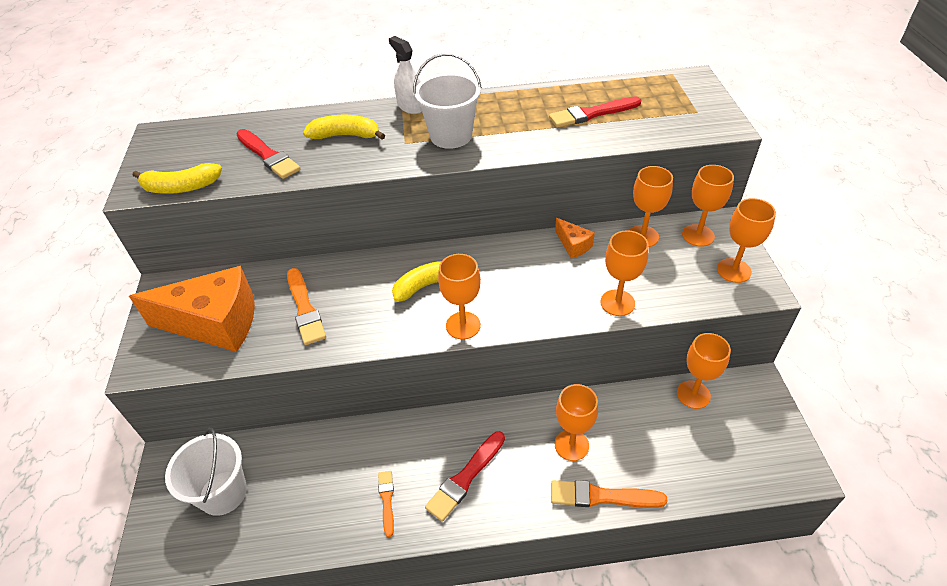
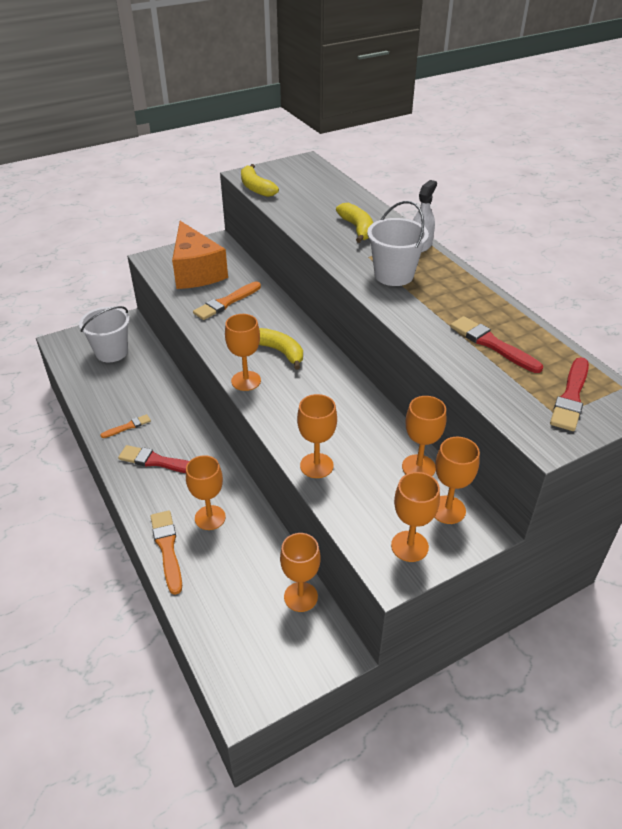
camera: 65 degrees right, 5 degrees down
(268, 155) = (310, 206): red brush -> red brush (571, 397)
(573, 245) = (376, 422): orange cheese -> none

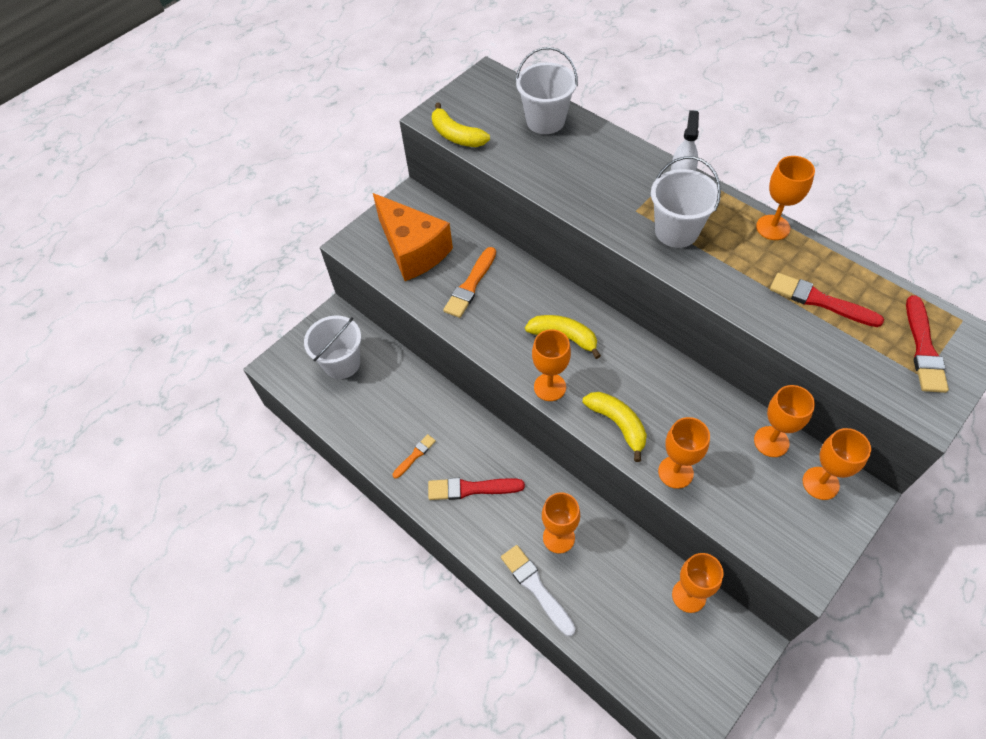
camera: 15 degrees left, 15 degrees up
(167, 549) = (536, 588): orange brush -> white brush
(332, 193) = (545, 121): none -> white bucket
(357, 228) = (602, 171): yellow banana -> yellow banana (618, 424)
(409, 546) = (806, 537): orange goblet -> orange goblet (773, 227)

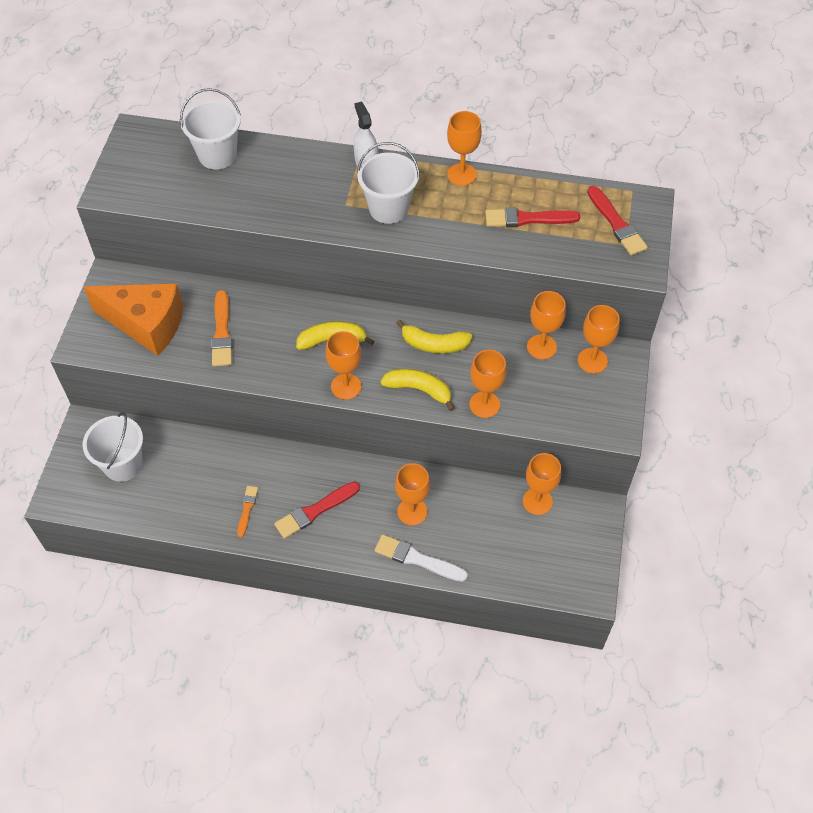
camera: 35 degrees left, 0 degrees up
(456, 136) = (143, 200): yellow banana -> yellow banana (434, 344)

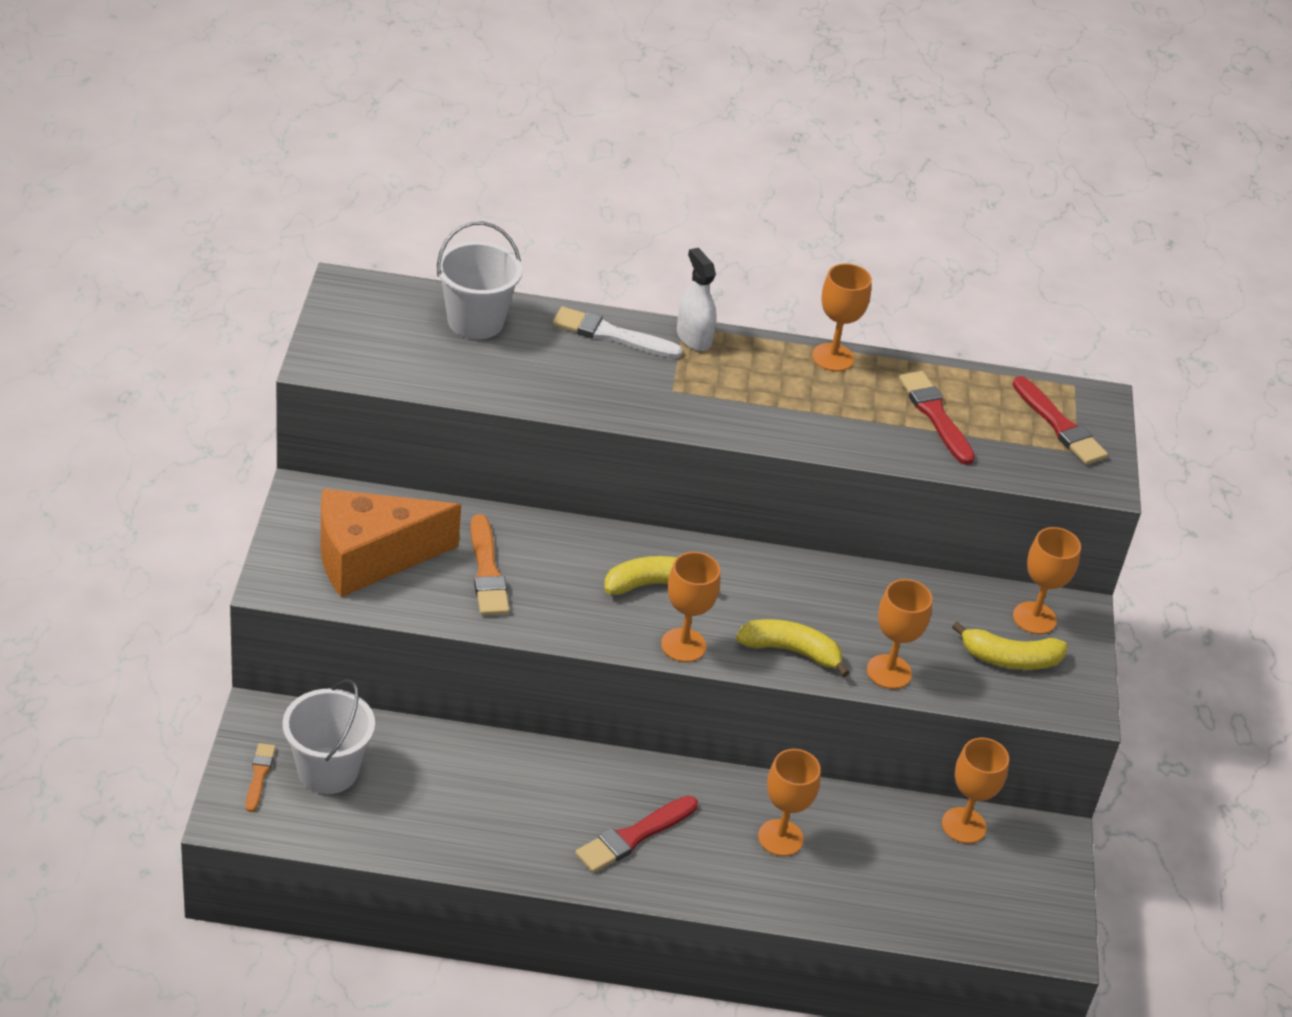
camera: 10 degrees left, 15 degrees down
(146, 324) = (371, 558): orange cheese -> orange cheese turned 150 degrees clockwise
(247, 509) = (530, 833): orange brush -> orange brush (259, 775)
(388, 208) = (736, 397): white bucket -> none
(417, 559) = (798, 901): white brush -> white brush (612, 335)
(434, 344) = (804, 593): yellow banana -> yellow banana (1010, 659)
(528, 219) = (935, 416): red brush -> red brush turned 75 degrees clockwise
(541, 347) = (959, 599): orange goblet -> none

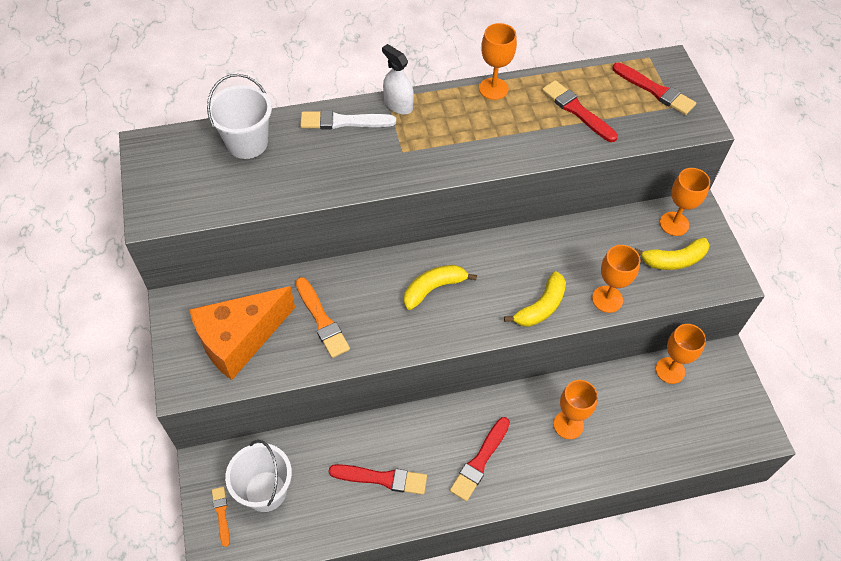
camera: 15 degrees left, 15 degrees up
(489, 809) = (381, 478): none -> red brush
(683, 645) = (472, 329): orange goblet -> none
(791, 651) = (541, 307): yellow banana -> yellow banana turned 135 degrees clockwise

